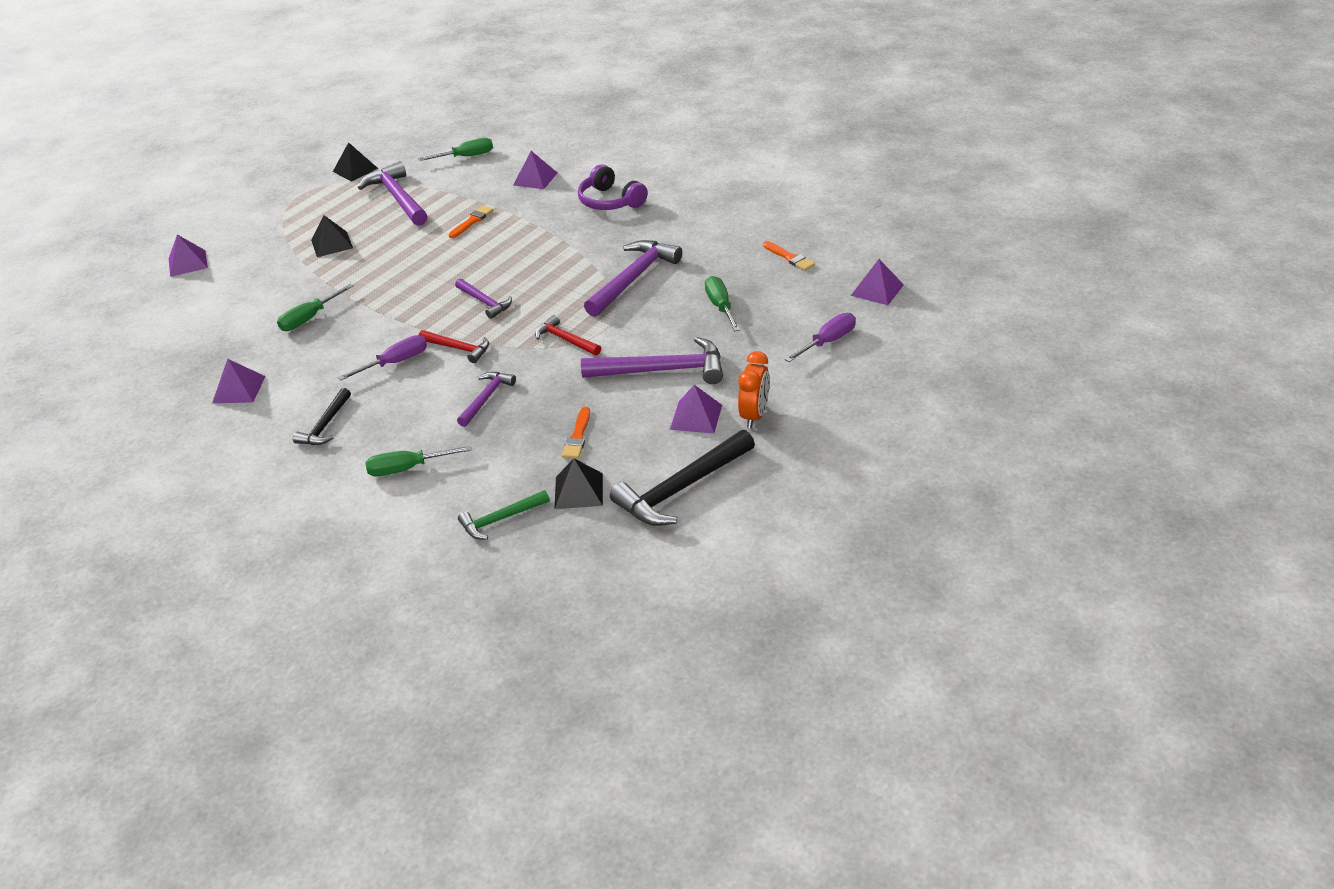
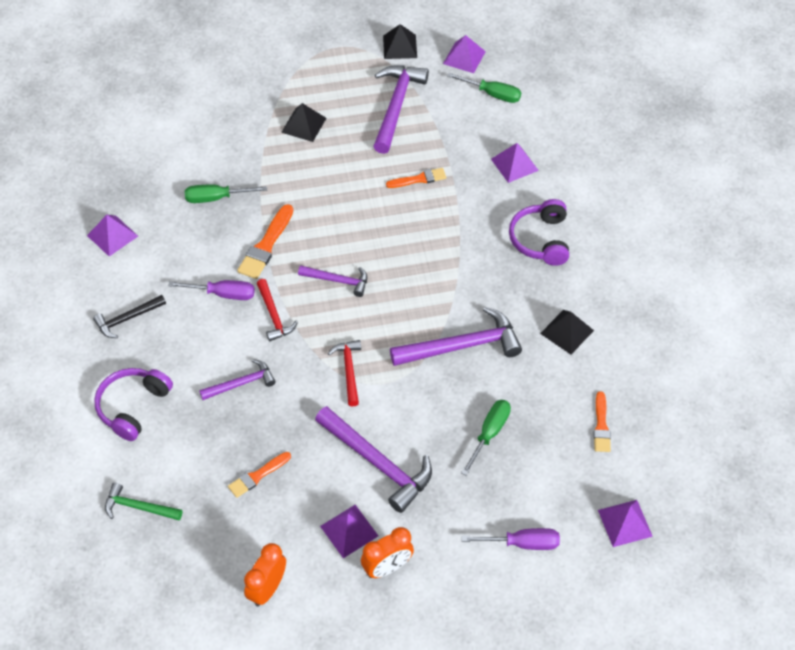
camera: 40 degrees right, 15 degrees up
(187, 263) = (198, 69): purple pyramid -> purple pyramid (464, 57)
(394, 318) = (266, 245): none -> orange brush
(407, 469) = (133, 406): green screwdriver -> purple headphones
(485, 302) = (338, 281): purple hammer -> purple hammer turned 75 degrees counterclockwise
(578, 491) = (207, 527): black pyramid -> black pyramid (567, 332)
(681, 488) = (267, 589): black hammer -> orange clock

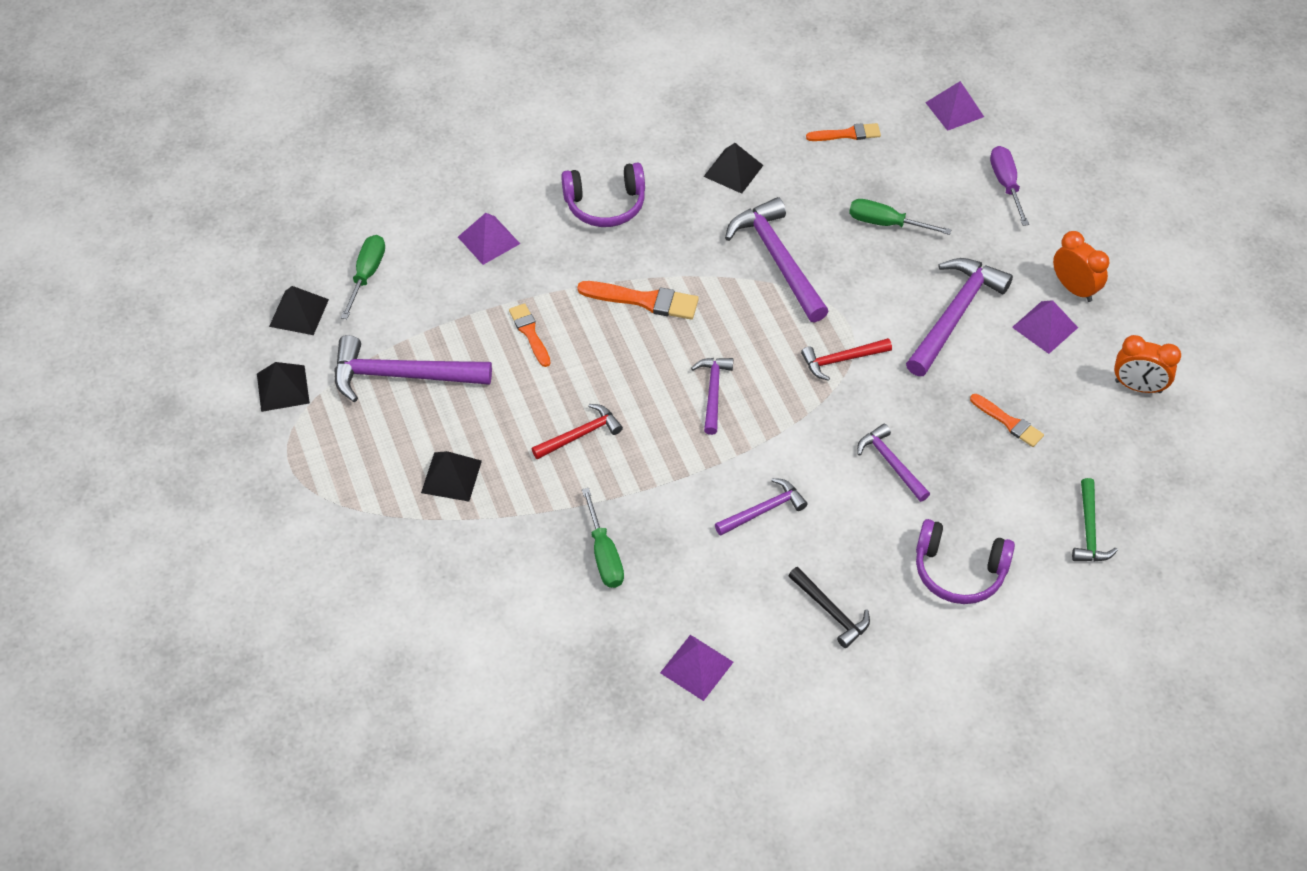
camera: 100 degrees left, 0 degrees up
(224, 294) = (763, 510): purple screwdriver -> purple hammer
(266, 245) = (674, 479): orange brush -> orange brush (643, 300)
(274, 315) = (783, 449): red hammer -> red hammer (580, 434)
(464, 57) = (299, 313): purple pyramid -> black pyramid

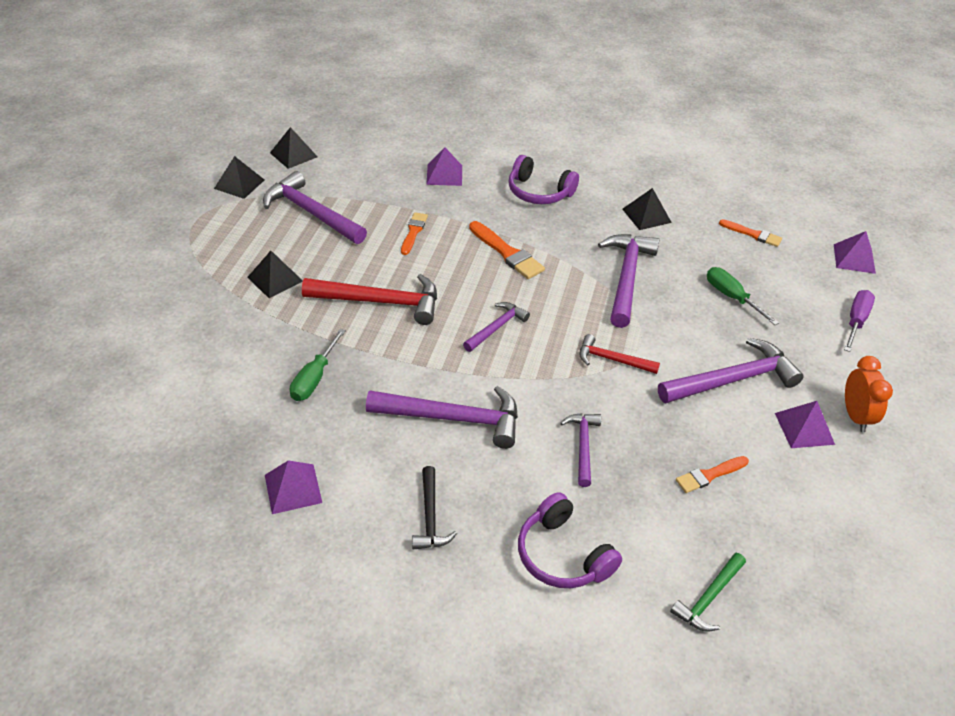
camera: 35 degrees right, 10 degrees down
(367, 274) = (353, 156): green screwdriver -> none
(580, 434) = (380, 302): red hammer -> red hammer, size x1.76
(763, 510) = (453, 418): purple hammer -> purple hammer, size x1.76
(1008, 422) = (709, 475): orange brush -> orange brush turned 75 degrees clockwise
(1138, 386) = (854, 517): orange clock -> none

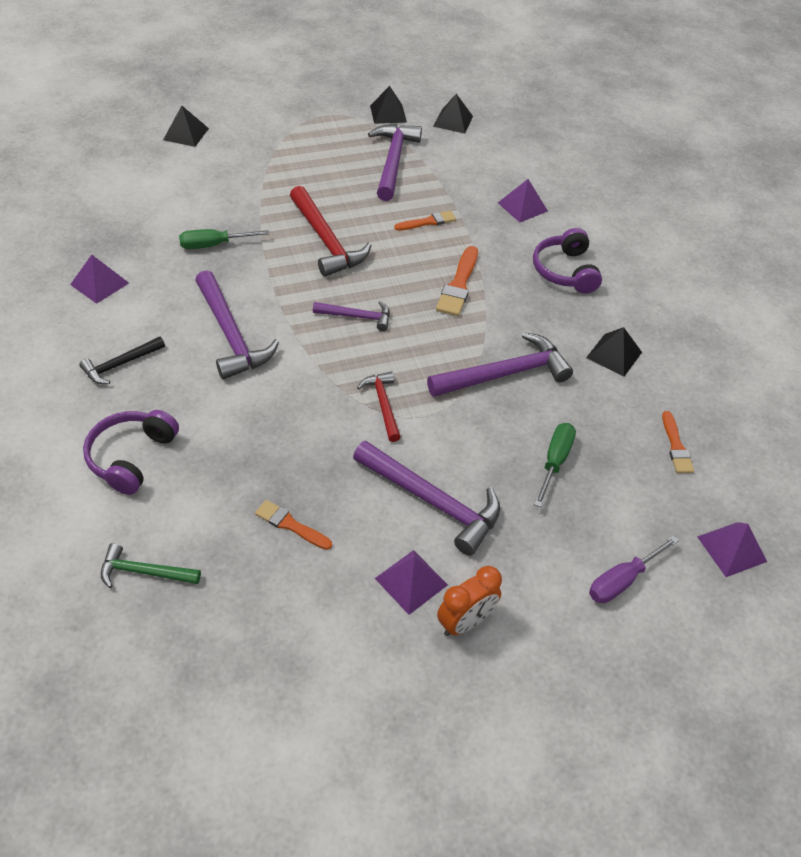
camera: 55 degrees right, 5 degrees up
(275, 279) = (300, 179): black pyramid -> black pyramid (186, 134)
(583, 446) = (260, 424): purple hammer -> none
(856, 321) = (621, 581): purple screwdriver -> purple screwdriver turned 150 degrees clockwise

